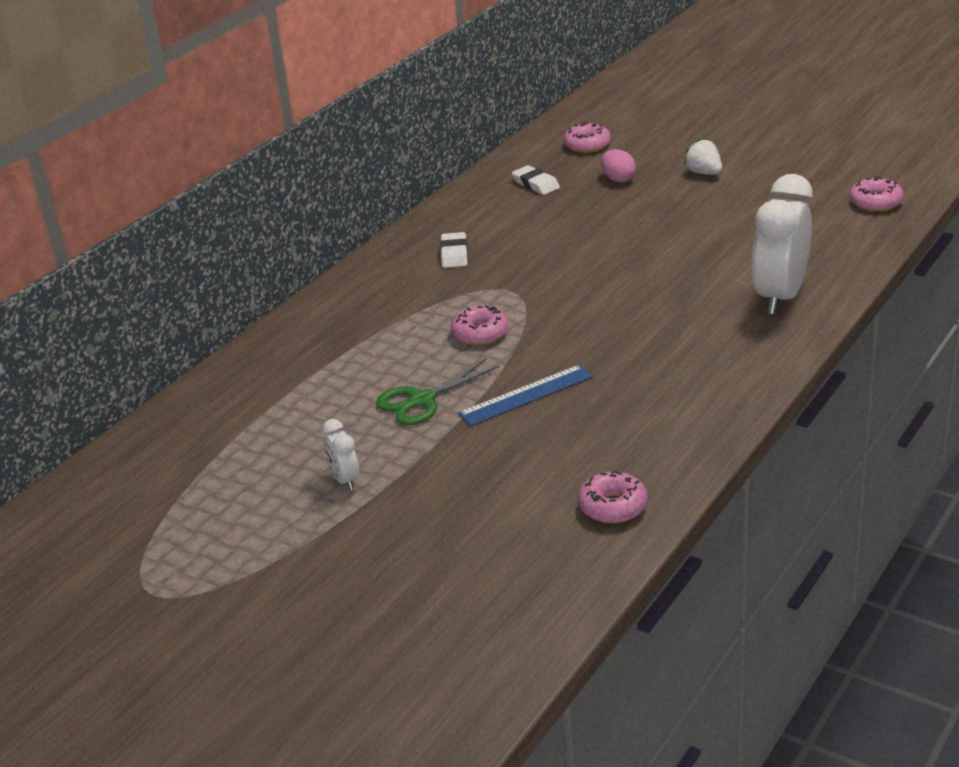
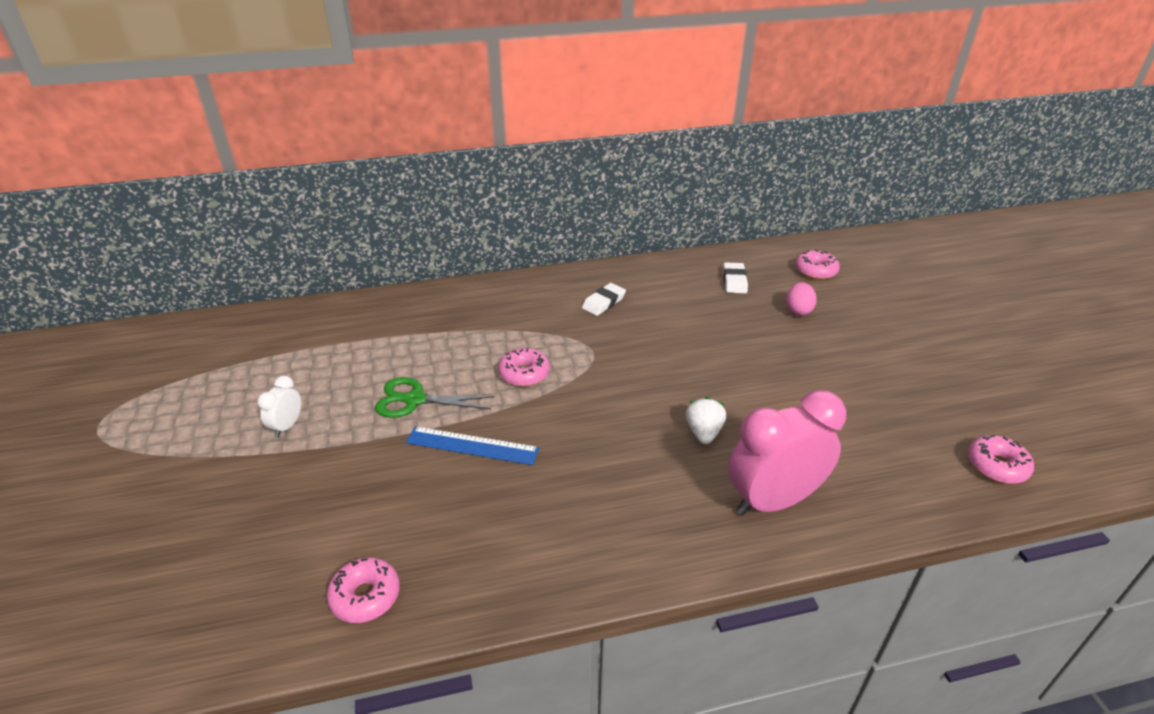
camera: 40 degrees right, 5 degrees up
(704, 173) = (873, 344): white strawberry -> white strawberry (703, 432)
(780, 297) = (773, 501): white clock -> pink clock

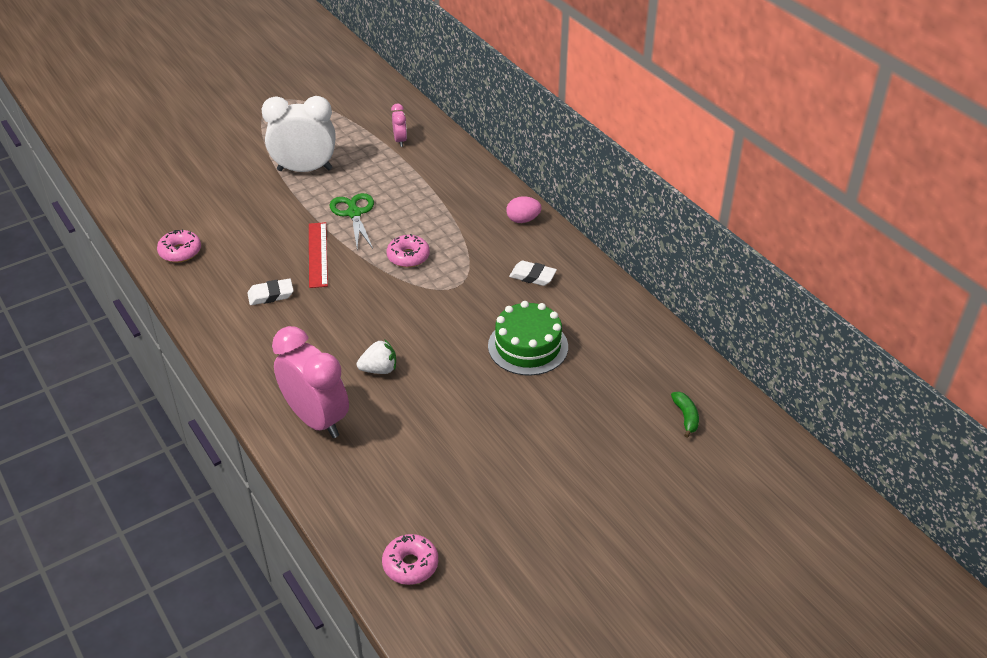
camera: 70 degrees right, 5 degrees up
(287, 426) = (305, 169): white clock -> white clock, size x2.17
(307, 337) = (400, 140): none -> pink clock
(472, 446) = (317, 254): blue ruler -> red ruler
(703, 327) = (528, 346): none -> green cake
(734, 281) = (624, 356): white eraser -> white eraser (271, 295)
(798, 310) = (595, 410): pink egg -> pink egg (523, 220)
(815, 271) = (686, 417): pink donut -> green banana

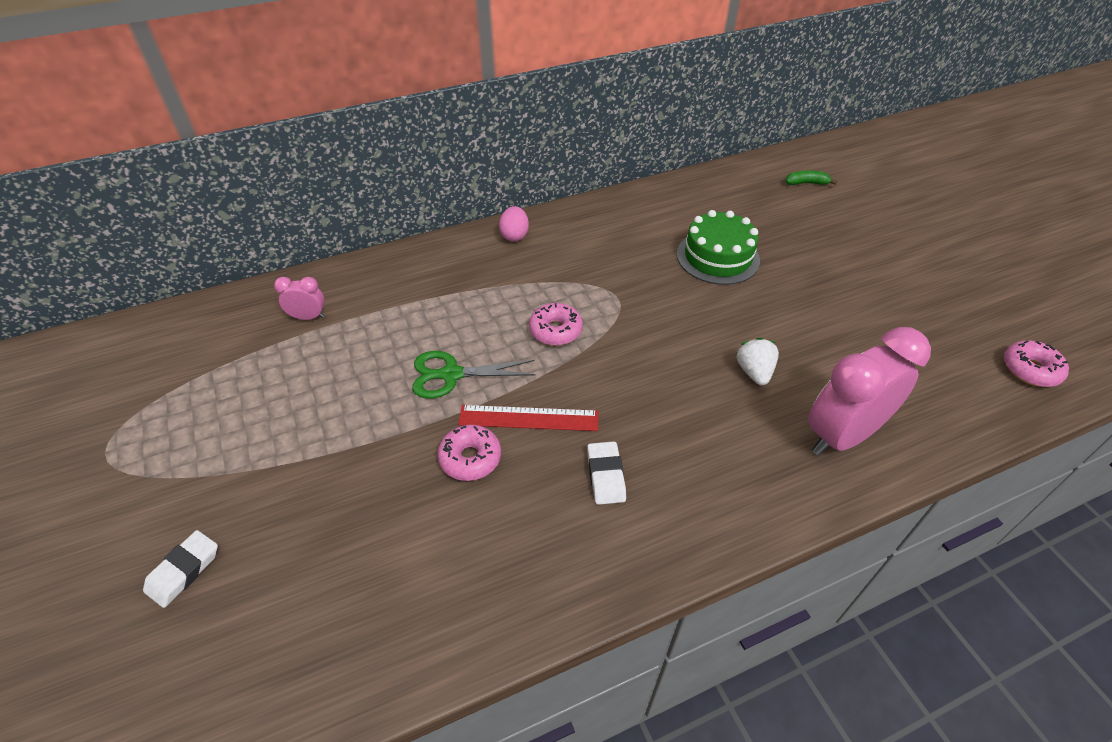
camera: 80 degrees left, 5 degrees up
(180, 252) = (475, 602): pink donut -> pink donut (470, 458)
(305, 169) = (323, 423): white clock -> none
(532, 276) = (610, 241): white eraser -> white eraser (184, 571)

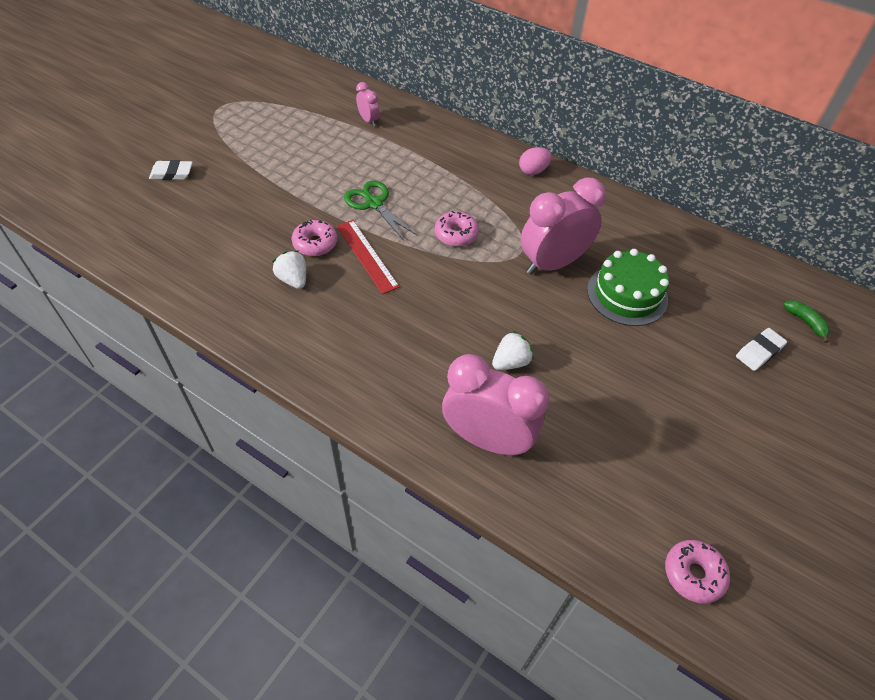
camera: 55 degrees right, 5 degrees up
(514, 507) = (293, 279): none -> white strawberry
(606, 475) = (348, 313): white eraser -> white eraser (759, 352)
(647, 283) = (552, 263): none -> pink clock

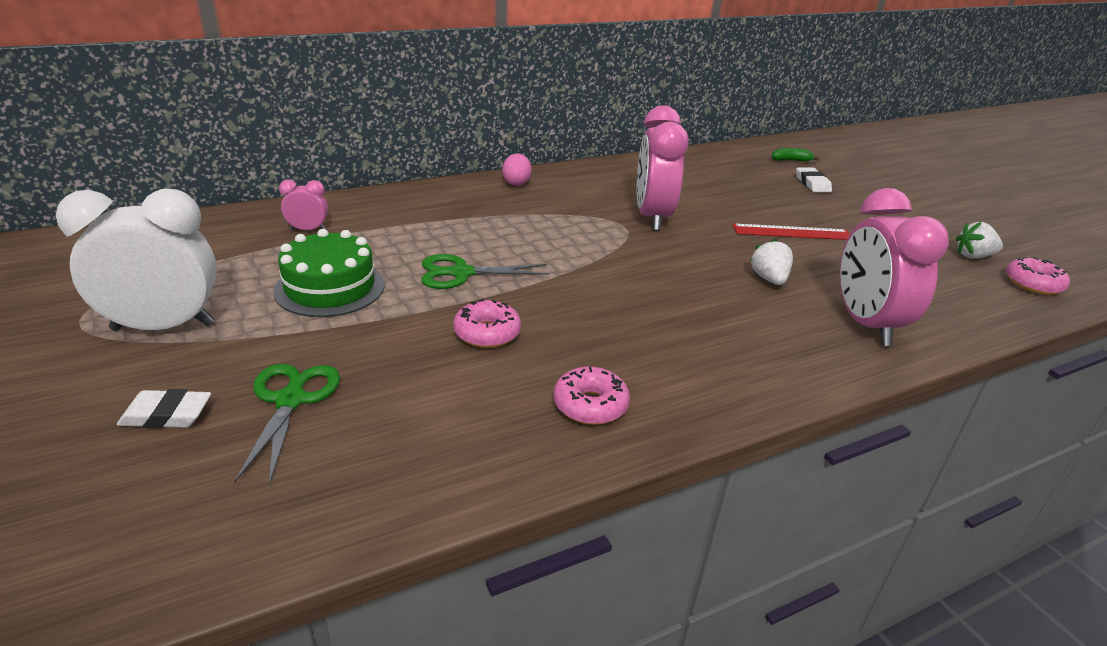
camera: 60 degrees left, 20 degrees down
(172, 173) = (167, 415): white eraser -> white eraser turned 60 degrees clockwise
(206, 203) = (291, 400): none -> green scissors
(234, 132) = (163, 326): none -> white clock
(293, 279) = (538, 370): white strawberry -> white strawberry (973, 256)
(366, 256) = (546, 306): red ruler -> red ruler (792, 232)
(456, 234) = (565, 246): pink donut -> pink donut (590, 405)
(487, 439) = (865, 324): pink clock -> pink clock turned 60 degrees counterclockwise
(627, 294) = (717, 203): green cake -> green cake (330, 287)

